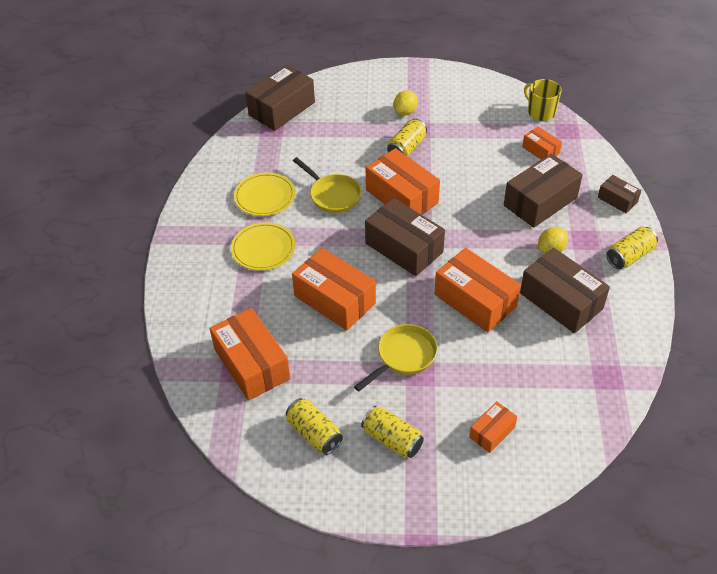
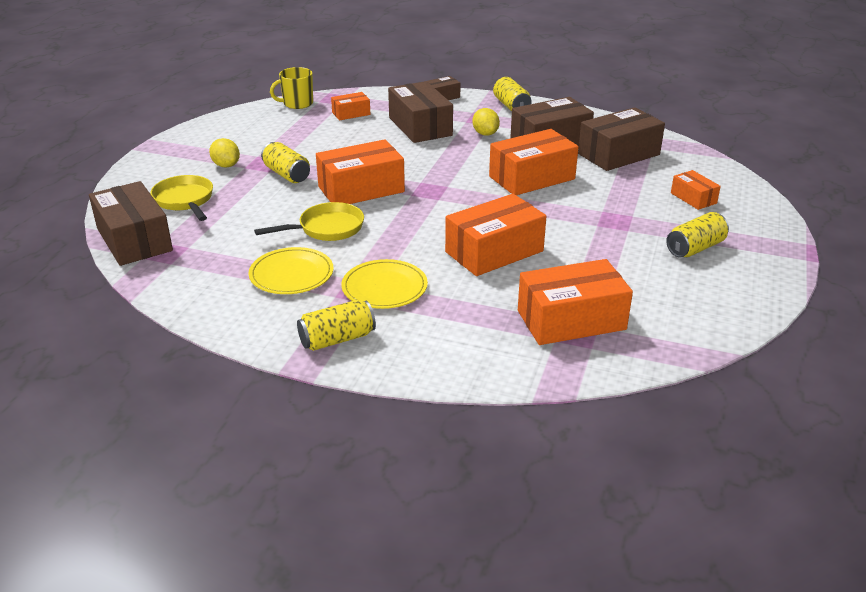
camera: 75 degrees left, 15 degrees down
(314, 433) = (681, 292): yellow can -> yellow can (337, 339)
(403, 357) = (591, 225): yellow pan -> yellow pan (185, 201)
(404, 248) = (439, 200): brown box -> brown box (618, 154)

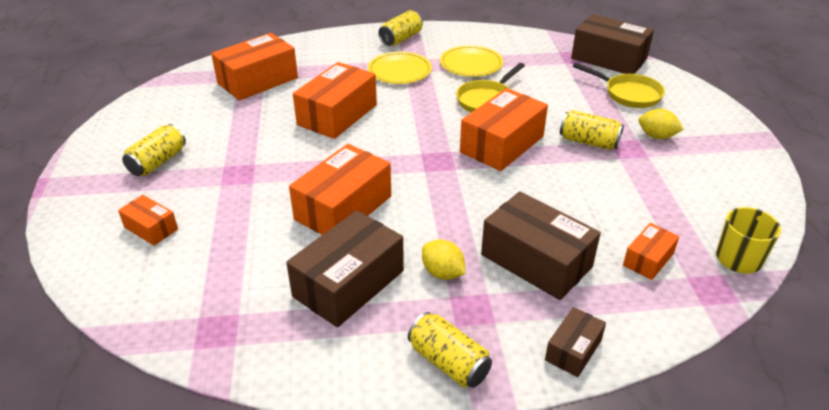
camera: 155 degrees right, 5 degrees up
(618, 154) = (248, 284): brown box -> none

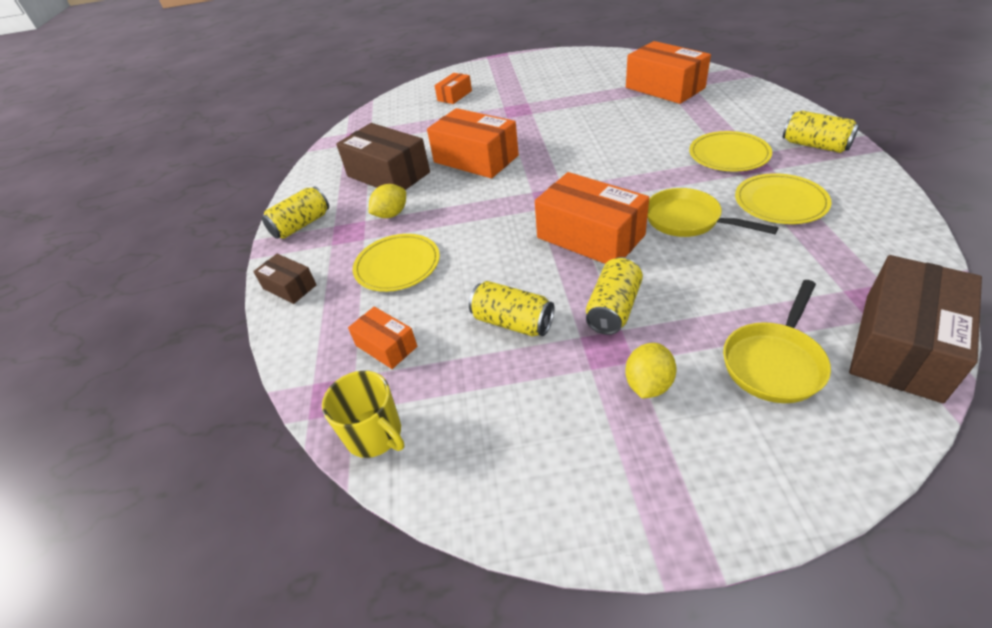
camera: 95 degrees right, 5 degrees up
(158, 162) = (528, 80): yellow can -> yellow can (512, 322)
(337, 115) = (618, 134): orange box -> none
(536, 261) = (397, 265): brown box -> yellow plate

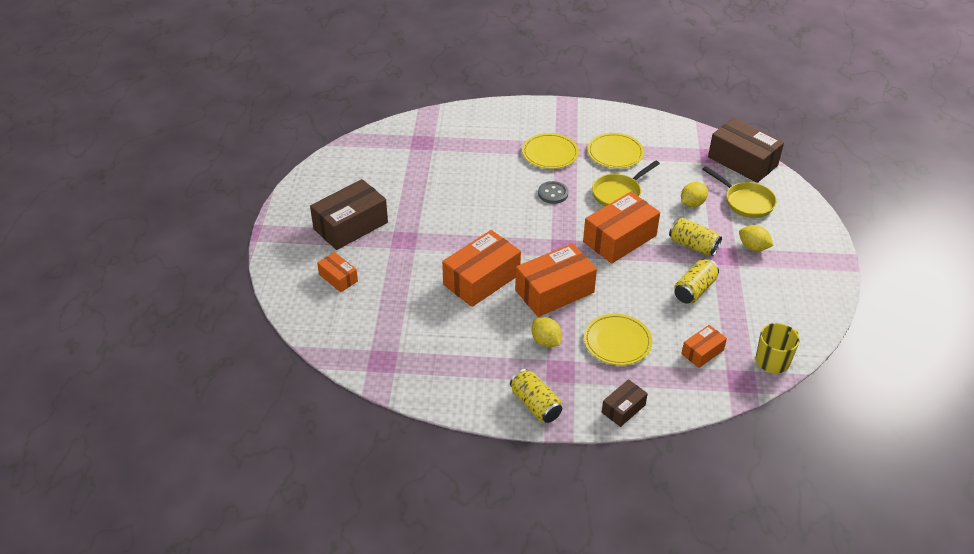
camera: 85 degrees left, 0 degrees up
(388, 174) = (476, 340): brown box -> brown box (351, 226)
(648, 172) = (553, 193): none -> grey button
(664, 88) = (426, 150): orange box -> orange box (554, 291)
(718, 295) = (692, 203): none -> yellow lemon
(815, 145) = (558, 117): yellow can -> none

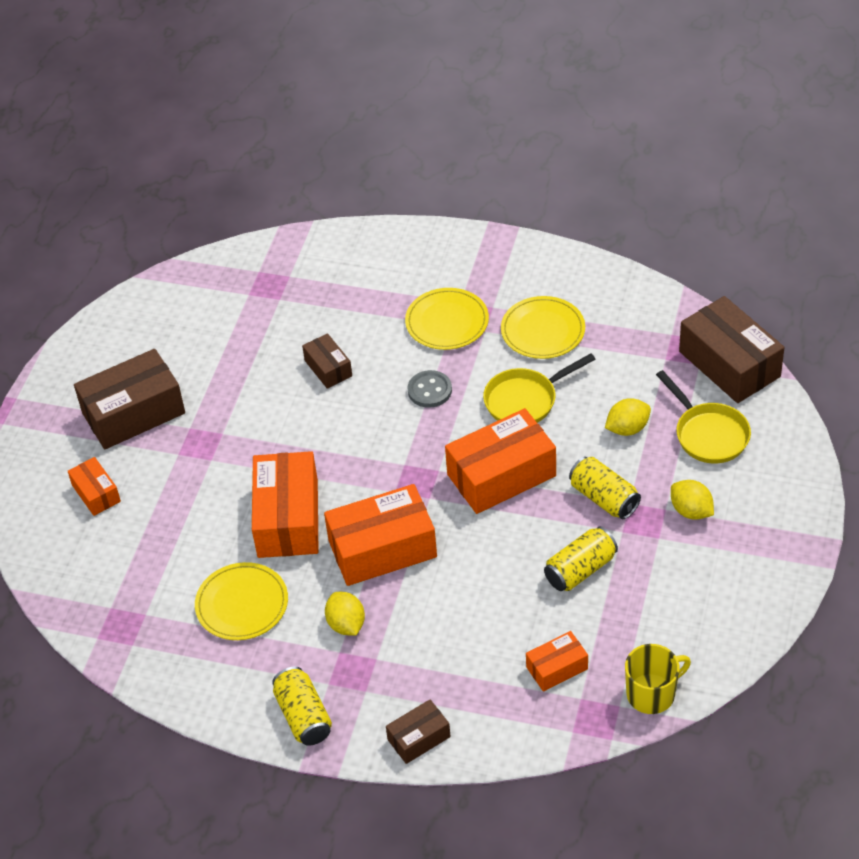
camera: 15 degrees right, 5 degrees up
(479, 187) = (328, 368): none -> brown box
(481, 279) = (288, 518): orange box -> orange box turned 60 degrees counterclockwise
(617, 341) = (444, 637): yellow plate -> yellow plate (242, 604)

